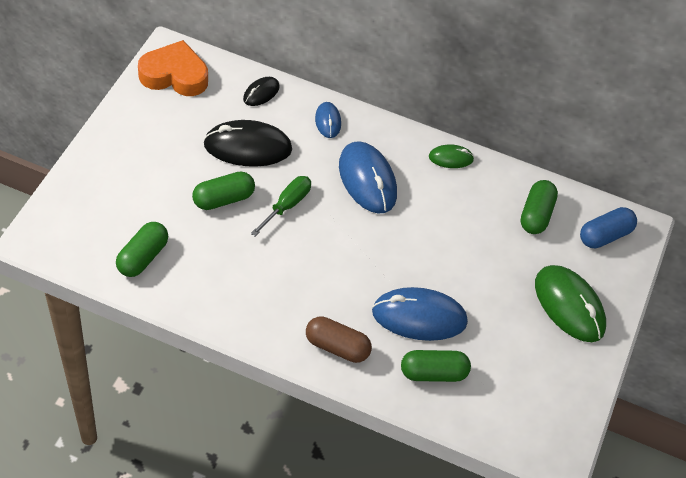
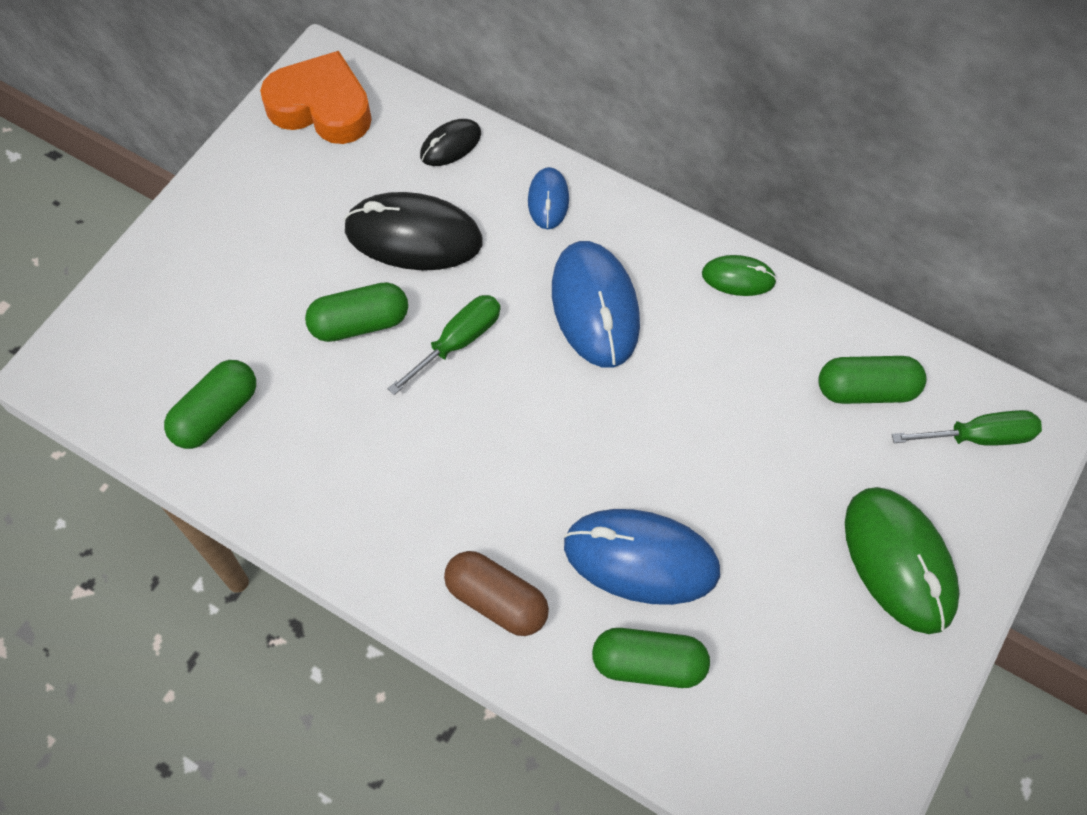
camera: 15 degrees right, 10 degrees up
(536, 215) = (866, 390): green capsule -> green capsule turned 60 degrees clockwise
(605, 235) = (979, 437): blue capsule -> green screwdriver

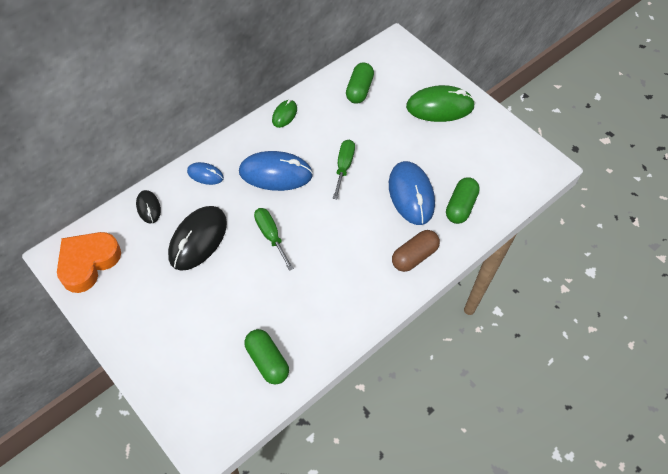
camera: 75 degrees left, 5 degrees down
(360, 323) = (240, 277): green capsule -> none
(641, 559) = (411, 194): blue mouse -> blue mouse turned 45 degrees counterclockwise
(979, 437) = (394, 62): green screwdriver -> green screwdriver (344, 167)

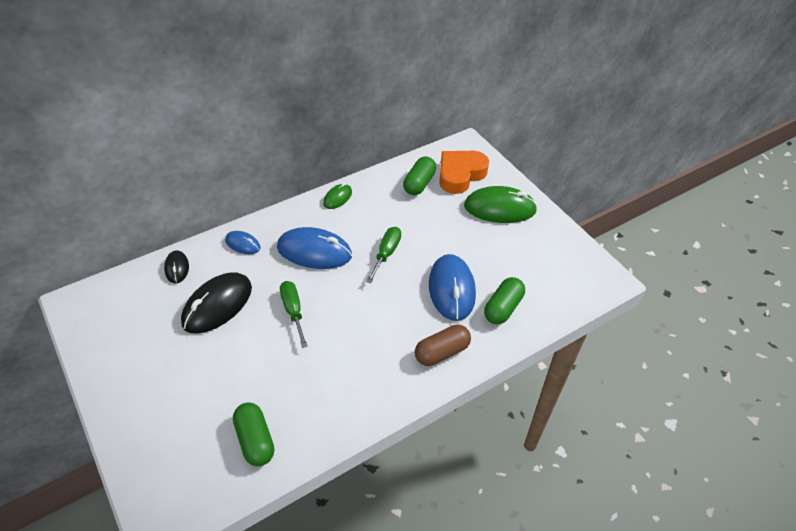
camera: 10 degrees right, 10 degrees down
(88, 263) = (100, 313): orange heart -> orange heart (460, 175)

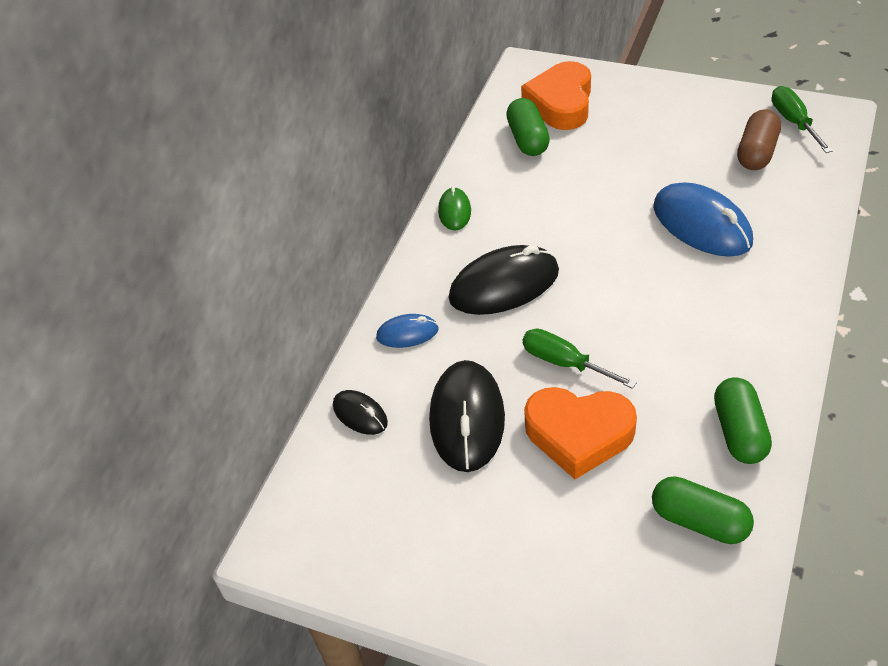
camera: 30 degrees left, 0 degrees up
(255, 352) = (579, 434): none -> orange heart
(314, 251) = (504, 285): blue mouse -> black mouse
(386, 253) = (587, 234): green screwdriver -> green screwdriver (793, 122)
(442, 352) = (771, 292): brown capsule -> brown capsule (756, 152)
(499, 208) = (646, 112): green mouse -> none
(503, 308) = (774, 208): green capsule -> green capsule (739, 432)

